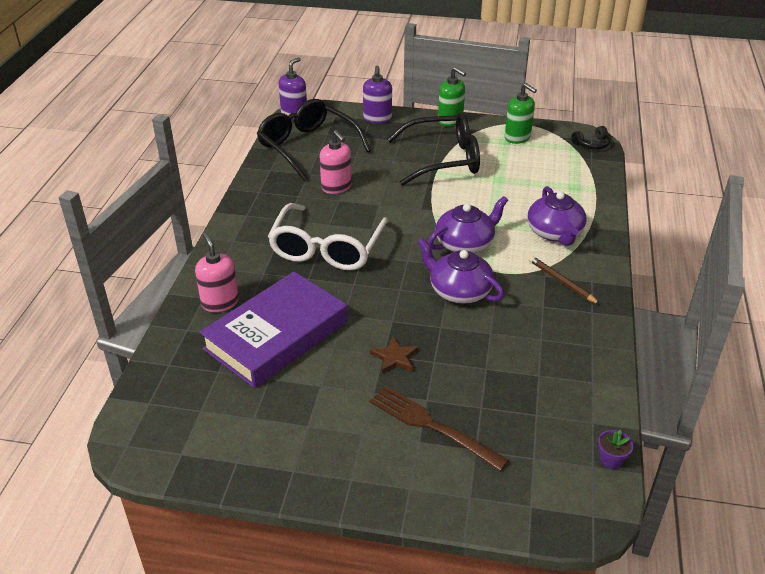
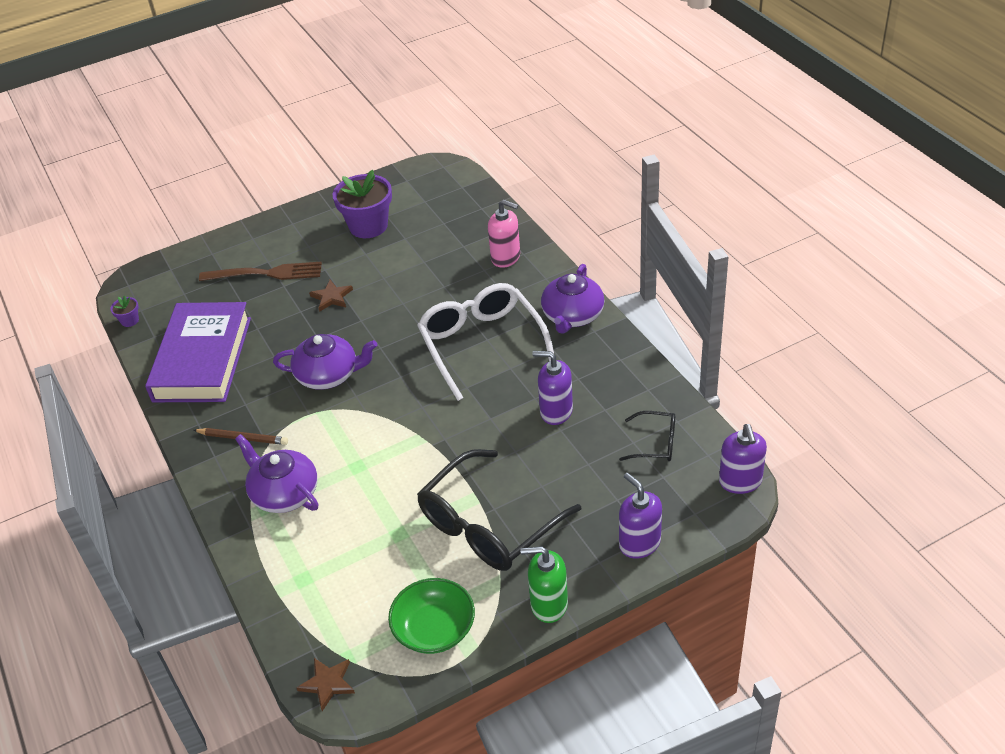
camera: 145 degrees right, 5 degrees up
(276, 335) = (434, 262): purple book -> purple book (202, 359)
(283, 417) = (368, 226): none -> purple flower pot
(307, 147) = (655, 443): black glasses -> black glasses, size x0.48
(336, 187) = (556, 411): pink soap dispenser -> purple soap dispenser
(465, 243) = (363, 425): purple teapot -> purple teapot (572, 316)
(517, 138) = (434, 629): green soap dispenser -> green bowl
(592, 144) = (328, 683): black headphones -> brown star

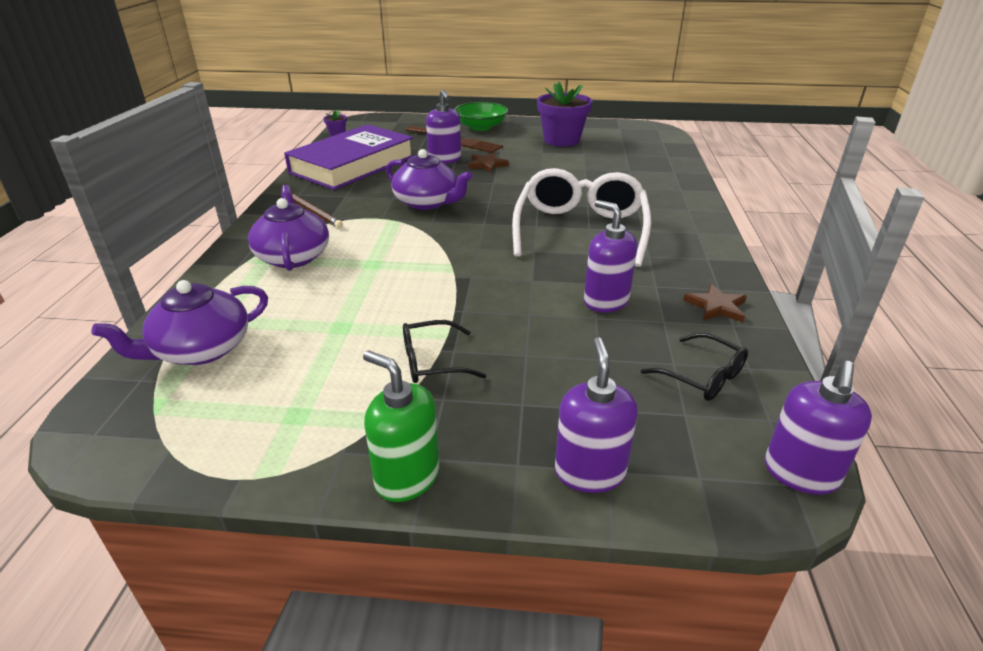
camera: 30 degrees right, 10 degrees down
(285, 308) = (445, 159): none -> purple soap dispenser
(328, 683) = (106, 418): brown star -> brown star (716, 306)
(434, 629) = (262, 428): green bowl -> green bowl (480, 127)
(489, 525) = (432, 362): black glasses -> black glasses, size x0.48
(506, 257) = (661, 187): pink soap dispenser -> none
(572, 316) = (693, 241): purple teapot -> purple teapot (201, 349)

